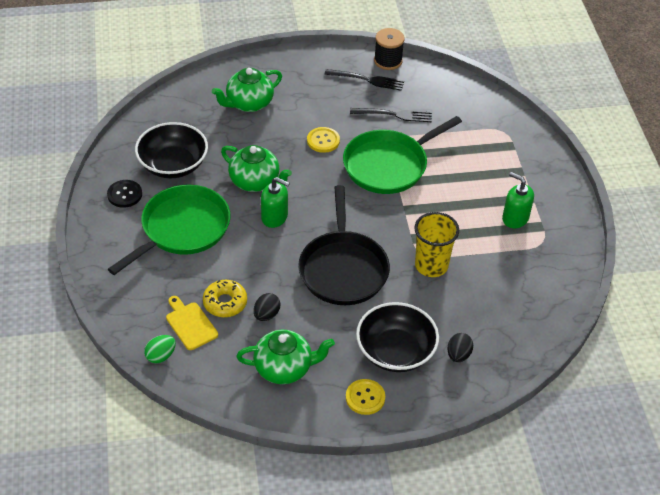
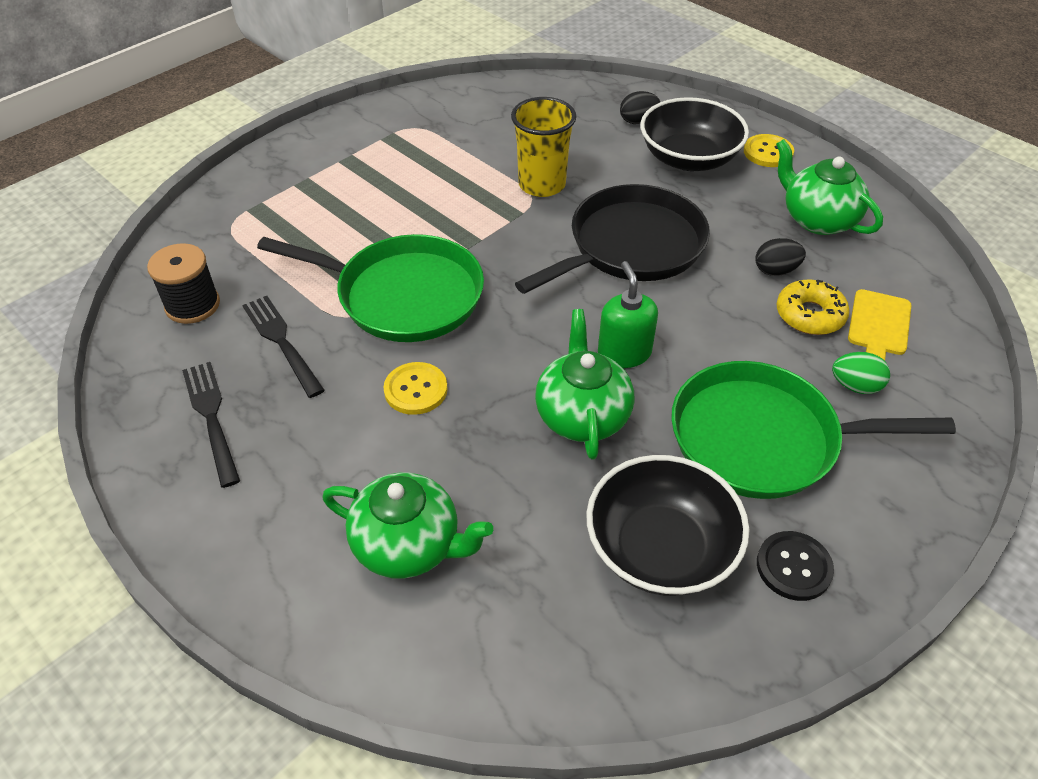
camera: 125 degrees left, 0 degrees up
(161, 356) = (950, 322): green egg -> green egg (855, 386)
(388, 61) = (135, 419): black spool -> black spool (192, 305)
(515, 218) = (395, 157): green soap dispenser -> none

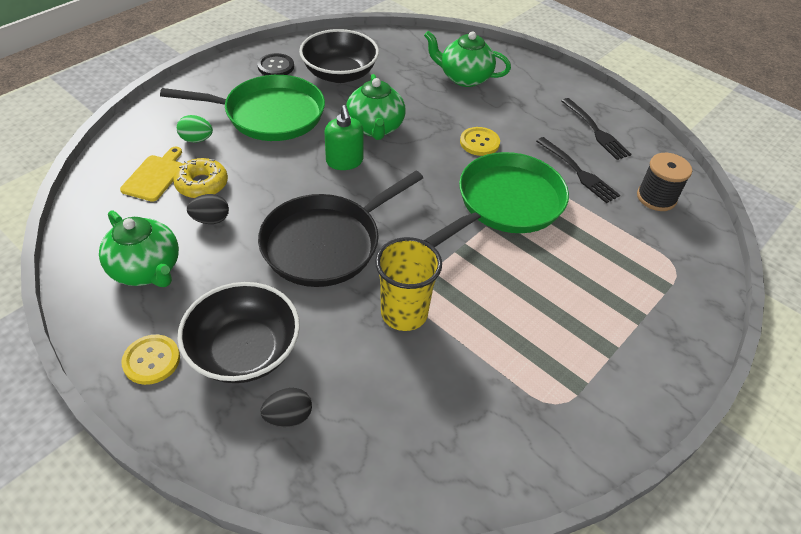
camera: 175 degrees right, 0 degrees up
(403, 295) = (506, 203): green pan -> green pan turned 120 degrees clockwise

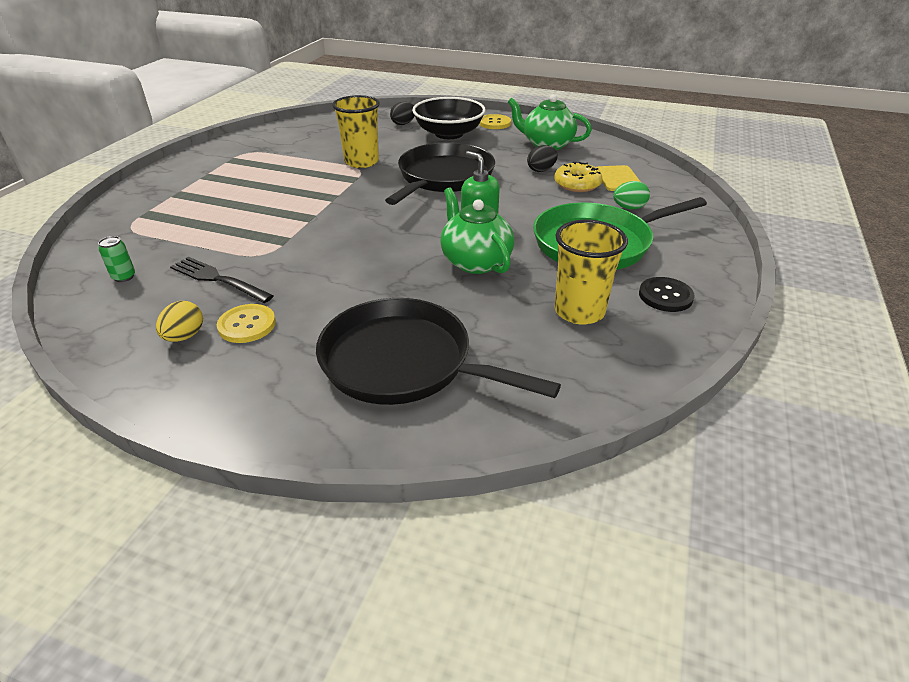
camera: 160 degrees right, 10 degrees down
(339, 74) = (579, 311): black bowl -> yellow cup
(464, 78) = (403, 362): green teapot -> black pan
(479, 142) = (346, 278): yellow button -> yellow button (247, 325)
(506, 203) = (300, 233): green pan -> none
(595, 131) = (184, 336): black fork -> yellow egg
(656, 198) = (124, 277): black spool -> green can

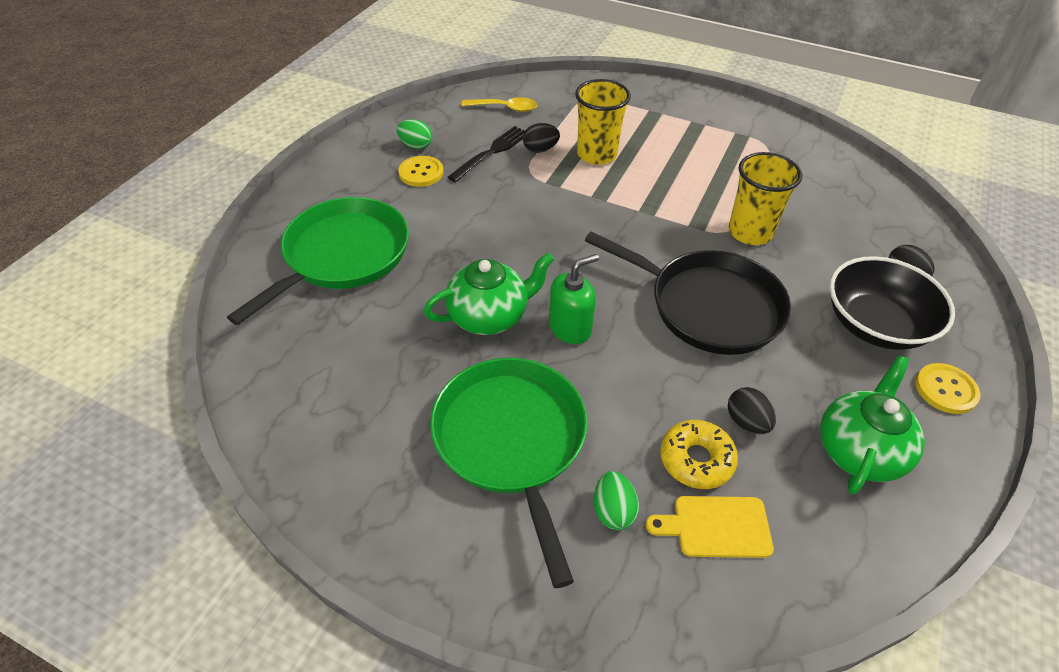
camera: 95 degrees right, 10 degrees up
(124, 277) = (505, 108): green can -> yellow spoon
(184, 336) = (416, 146): yellow egg -> green egg
(222, 250) = (540, 149): none -> black egg
(403, 362) = (342, 255): black pan -> green pan
(579, 311) = (374, 388): yellow cup -> yellow cup (596, 154)
(665, 296) = (378, 481): black button -> none

